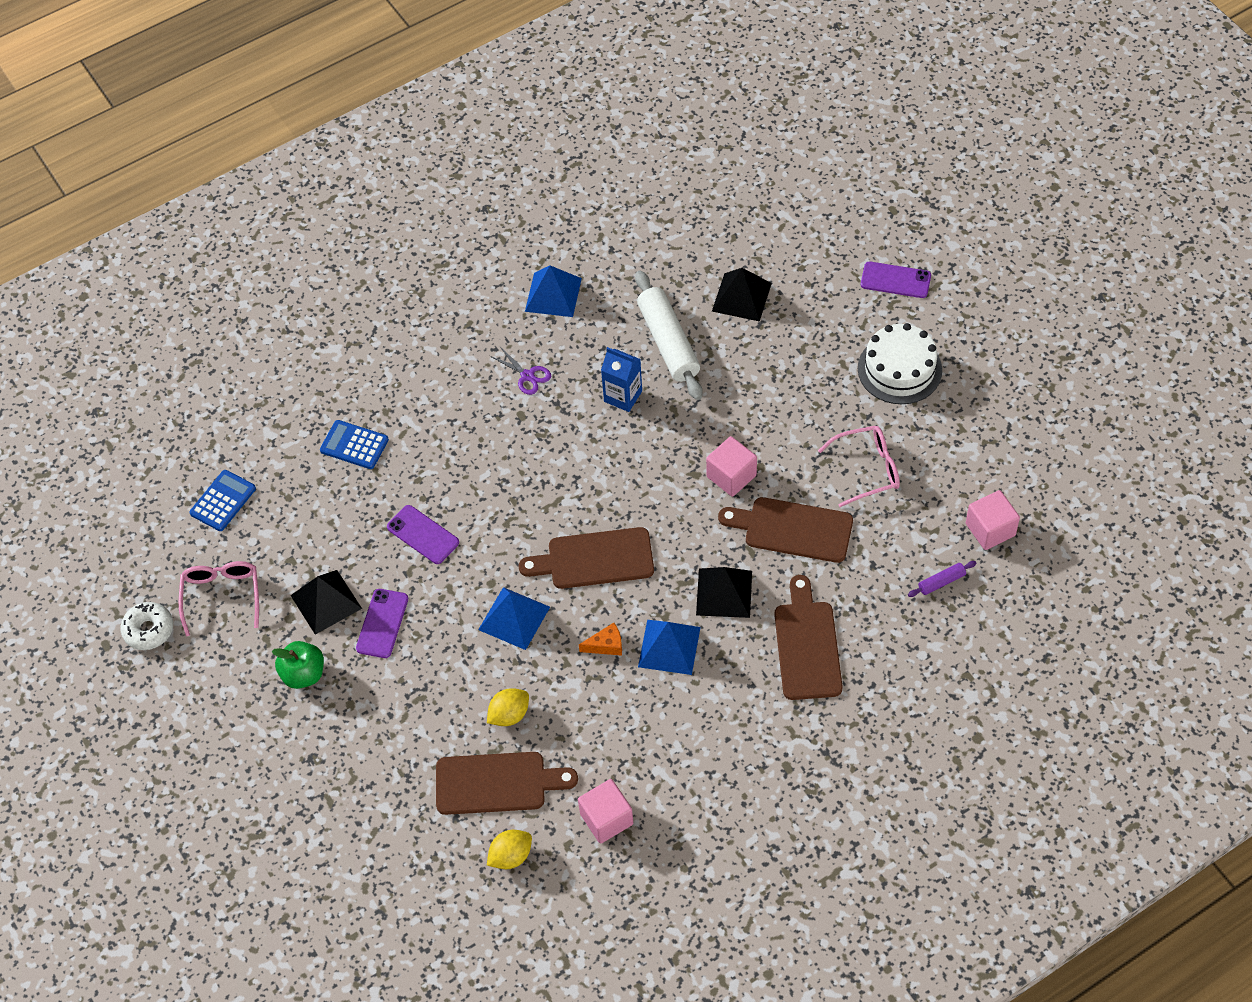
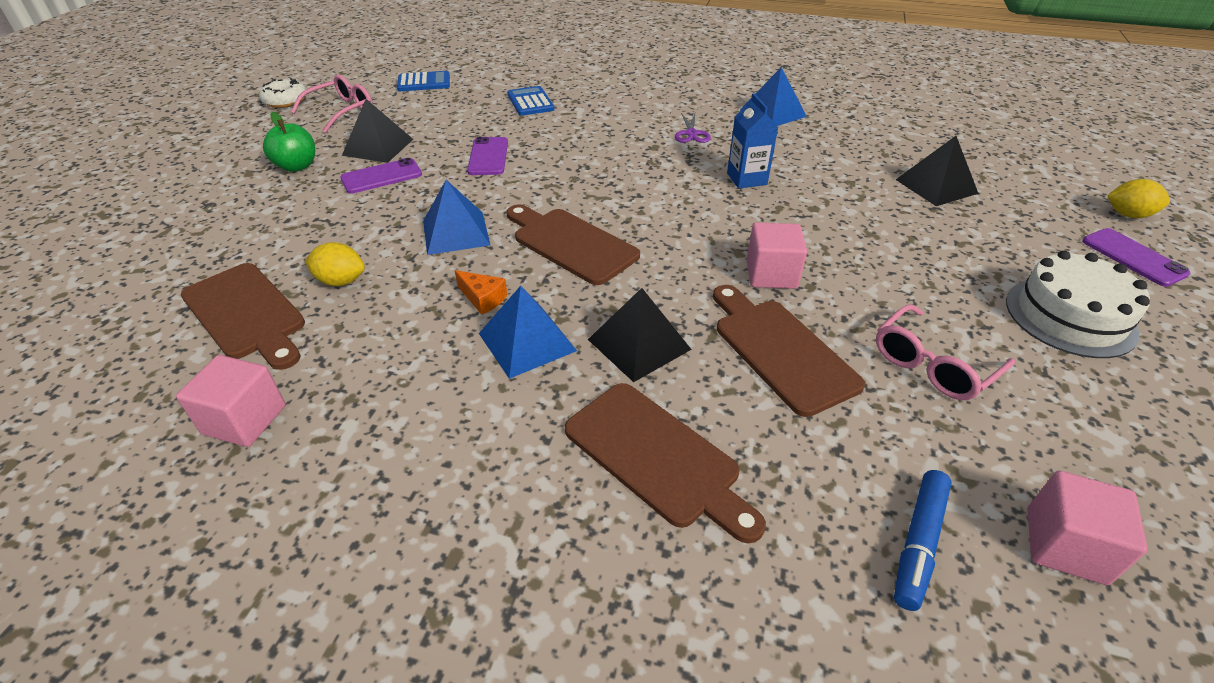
camera: 45 degrees right, 15 degrees down
(511, 856) = (146, 371): yellow lemon -> yellow lemon (1128, 215)
(668, 342) = (830, 175): white rolling pin -> none
(807, 645) = (656, 457): brown cutting board -> brown cutting board turned 90 degrees clockwise
(867, 469) = (933, 364): pink glasses -> pink glasses turned 105 degrees clockwise
(941, 582) = (918, 543): purple rolling pin -> blue marker

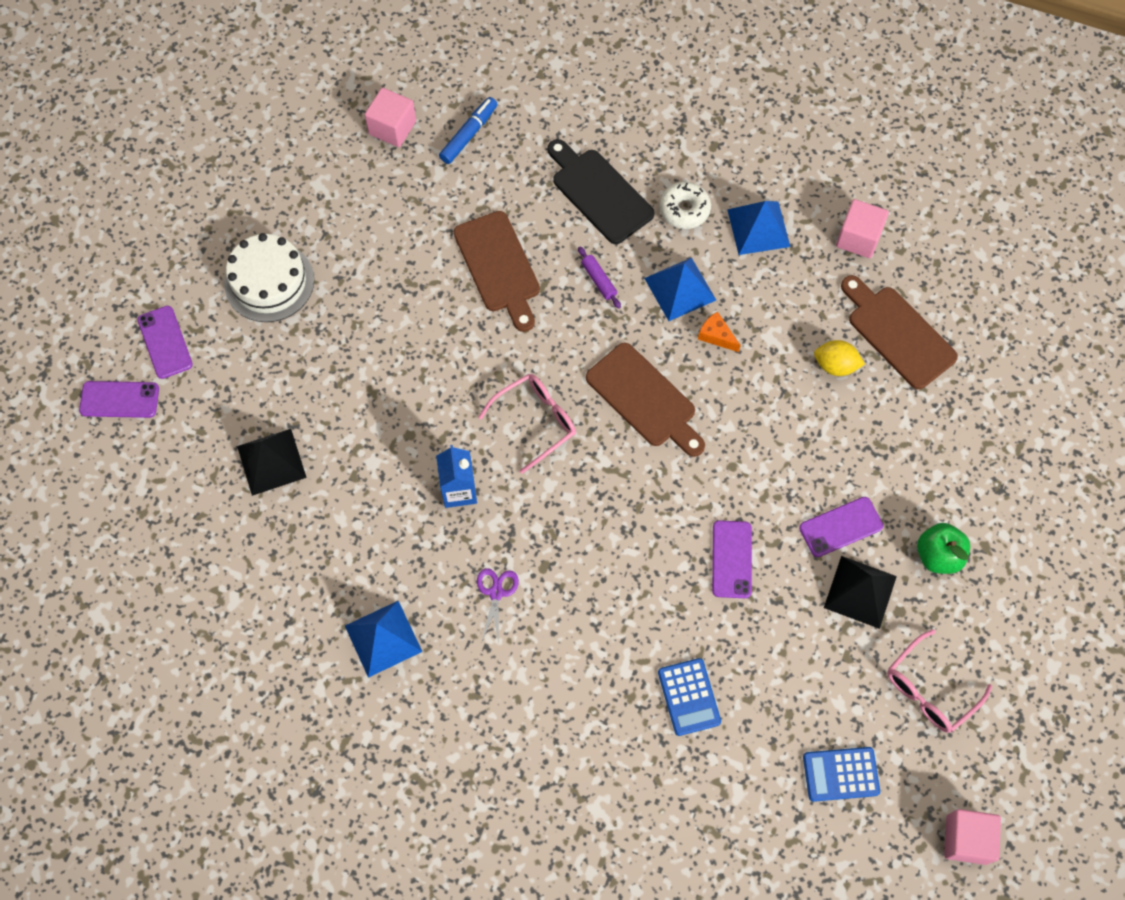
camera: 175 degrees left, 25 degrees up
(285, 101) = (1013, 728): white donut -> white donut (684, 210)
(456, 232) = (749, 423): blue pyramid -> blue pyramid (758, 227)
(639, 344) = (599, 280): black pyramid -> purple rolling pin
(656, 457) = (599, 193): brown cutting board -> black cutting board
(771, 274) = (480, 345): pink cube -> pink cube (966, 839)
(933, 364) = (397, 246): pink glasses -> pink glasses (535, 422)
(1128, 215) = (119, 400): yellow lemon -> purple phone

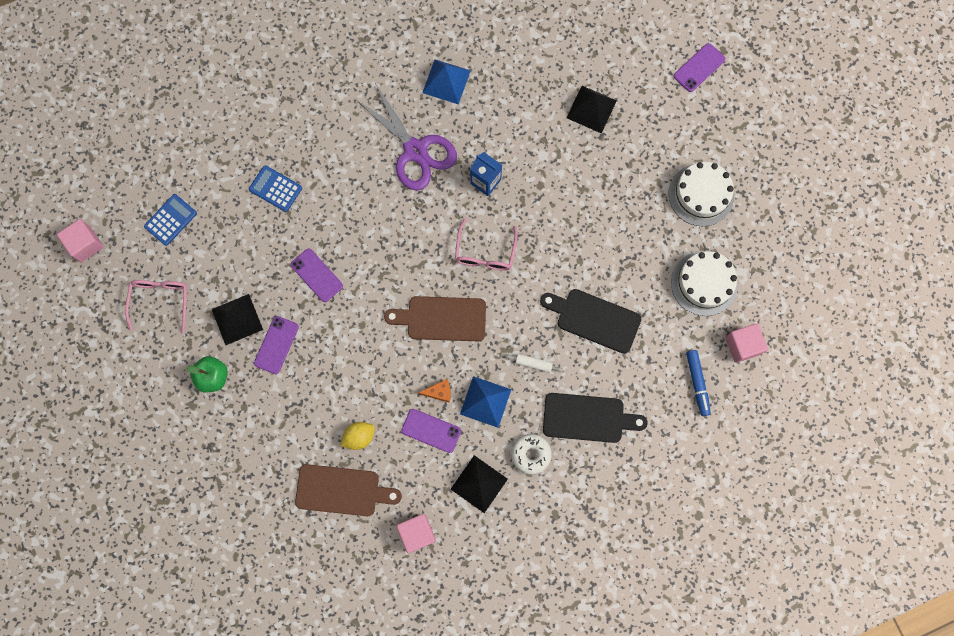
camera: 135 degrees right, 10 degrees up
(165, 342) = (713, 115): purple phone -> purple phone (431, 431)
(363, 206) = (704, 283): none -> white cake
(496, 592) = (416, 151): purple scissors -> purple scissors, size x2.30
(498, 267) = (594, 319): brown cutting board -> black cutting board
(599, 280) = (533, 363): purple rolling pin -> white rolling pin
(758, 227) = (479, 484): blue pyramid -> black pyramid

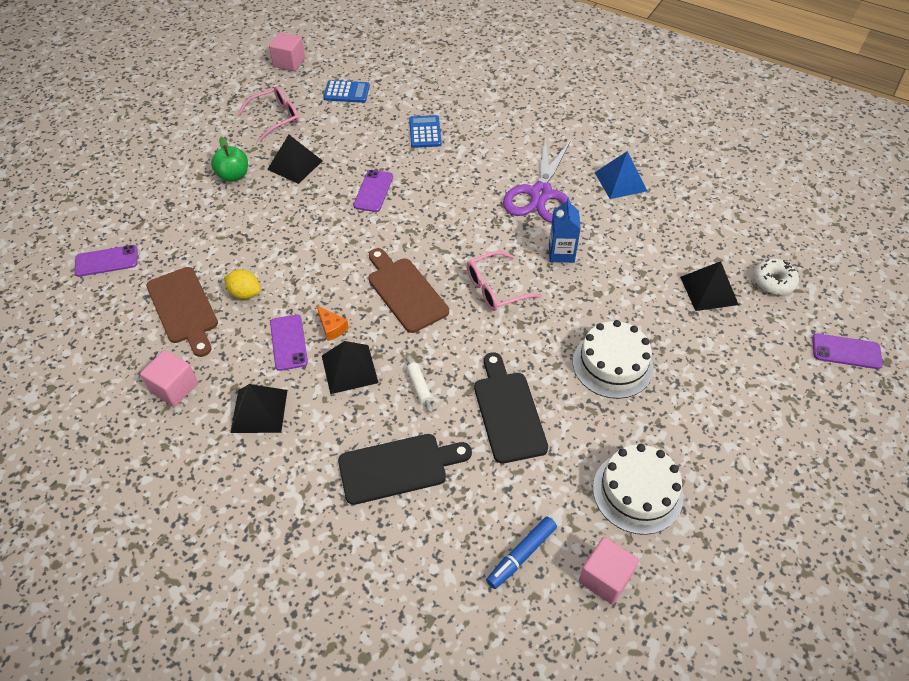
camera: 55 degrees right, 25 degrees down
(276, 345) = (291, 198): purple phone -> purple phone (106, 261)
(485, 401) = (349, 369): blue pyramid -> black pyramid
(531, 454) = (321, 438): white donut -> white donut (773, 281)
(588, 418) = (398, 468): black cutting board -> black cutting board turned 75 degrees counterclockwise
(701, 195) = (726, 431): white cake -> white cake (612, 364)

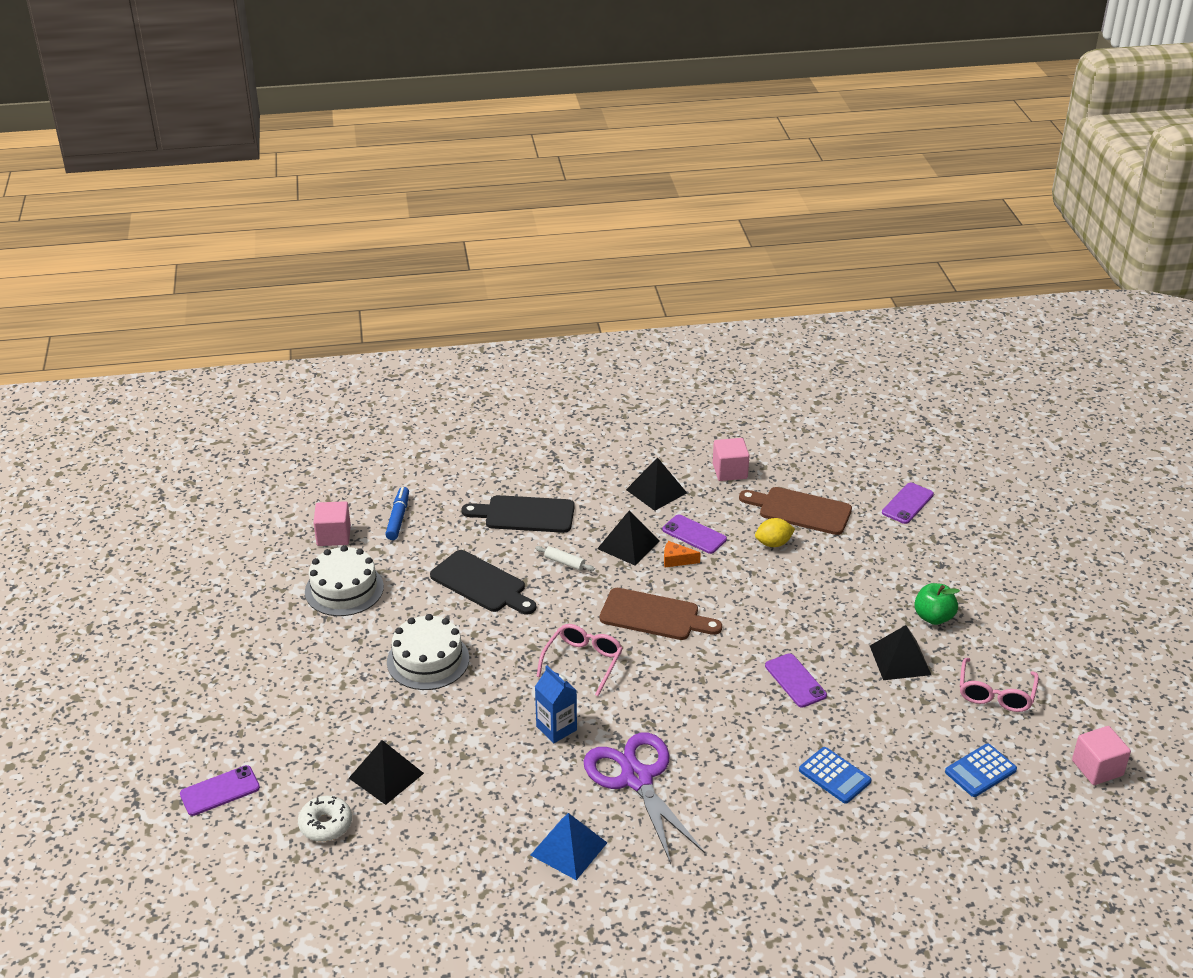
camera: 140 degrees right, 15 degrees down
(398, 468) = (525, 514): black cutting board -> black cutting board turned 60 degrees clockwise

